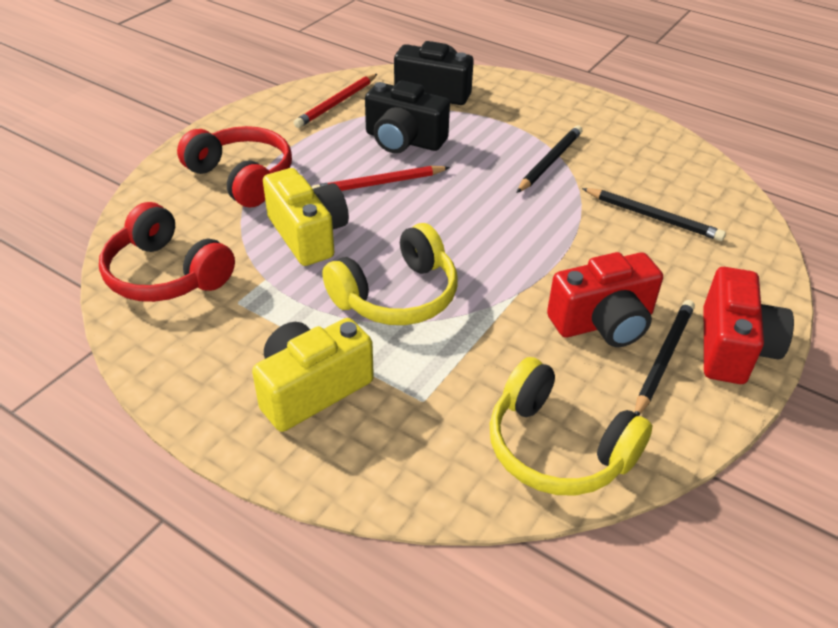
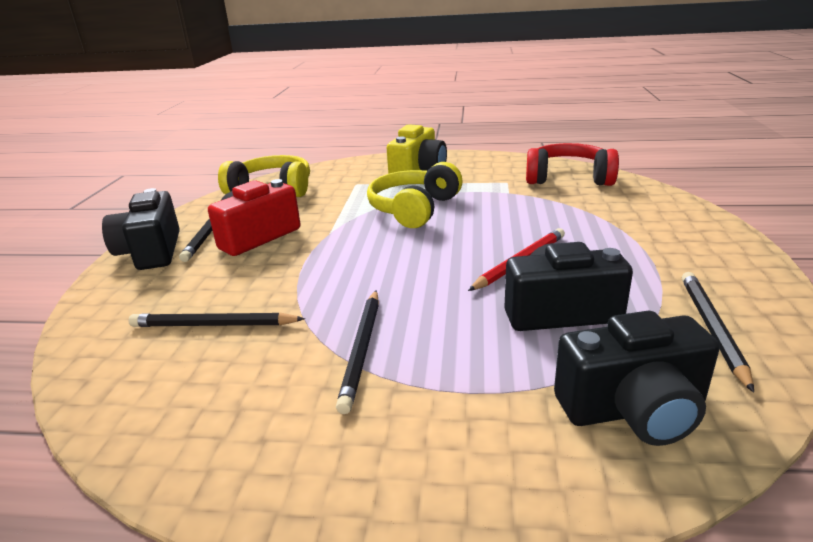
camera: 155 degrees right, 15 degrees down
(242, 177) = (637, 229): red headphones -> none
(308, 235) = (519, 216): yellow camera -> none
(336, 103) = (712, 328): red pencil -> black pencil
(733, 347) = (151, 251): red camera -> black camera

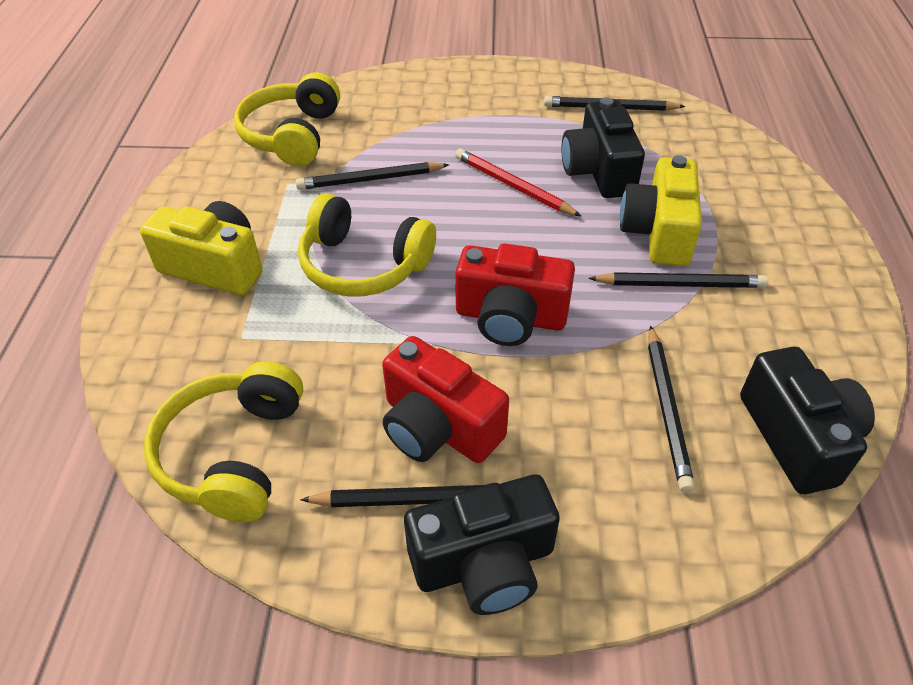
camera: 95 degrees left, 20 degrees up
(344, 260) = (510, 317): none -> red camera
(448, 343) = (658, 232): none -> yellow camera
(517, 206) = (370, 179): none -> black pencil
(568, 178) = (292, 135): red headphones -> yellow headphones
(633, 409) = (709, 154): black camera -> black camera (797, 437)

